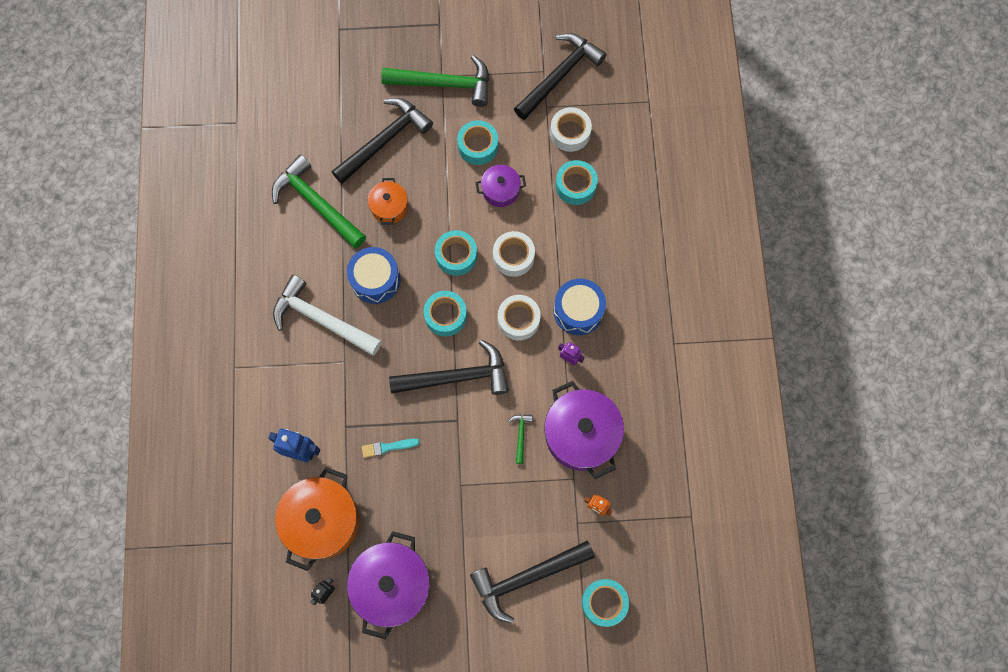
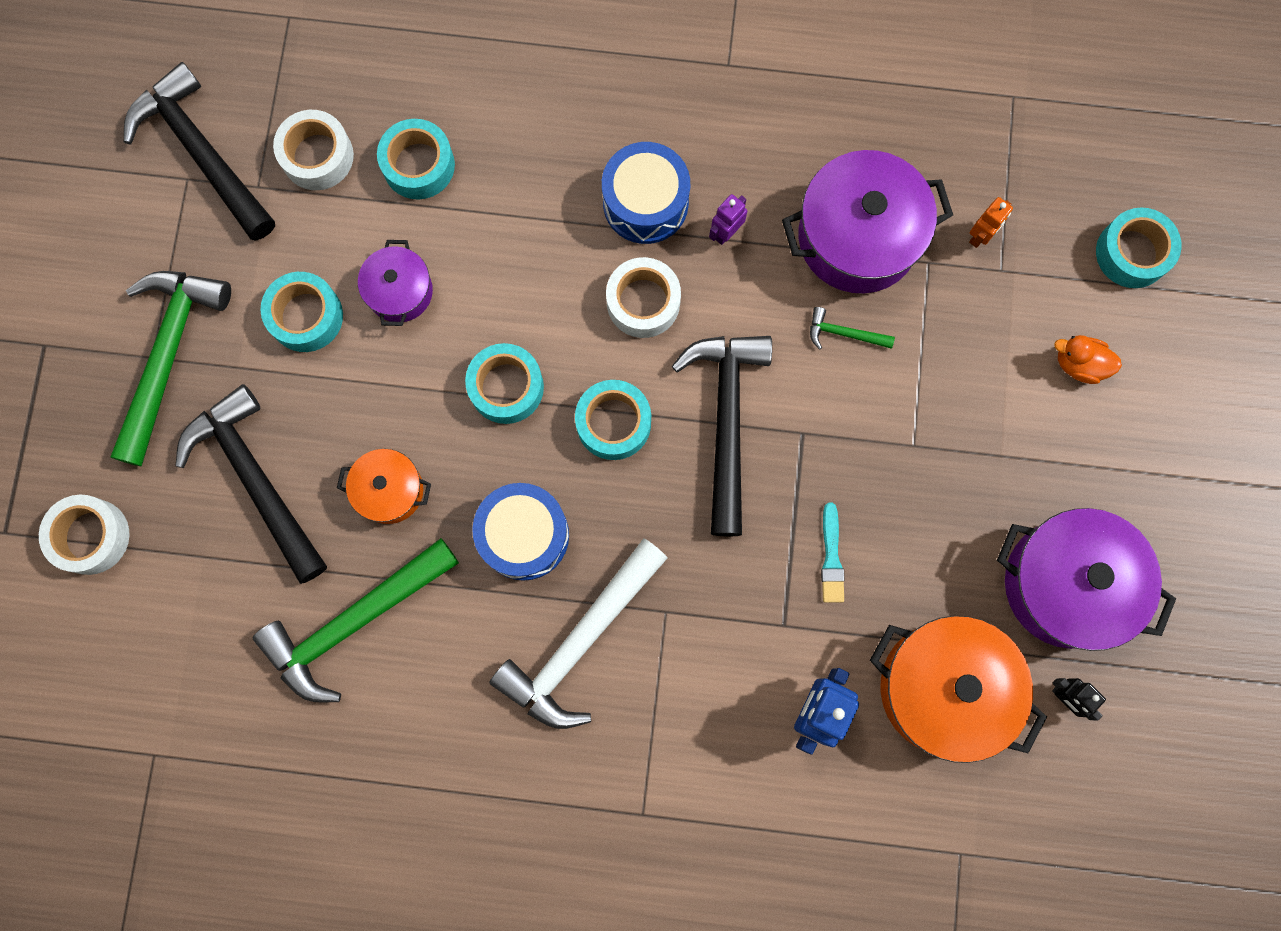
camera: 80 degrees left, 5 degrees up
(513, 256) = (527, 291): white tape -> white tape (91, 536)
(527, 578) = (1079, 364): black hammer -> orange duck

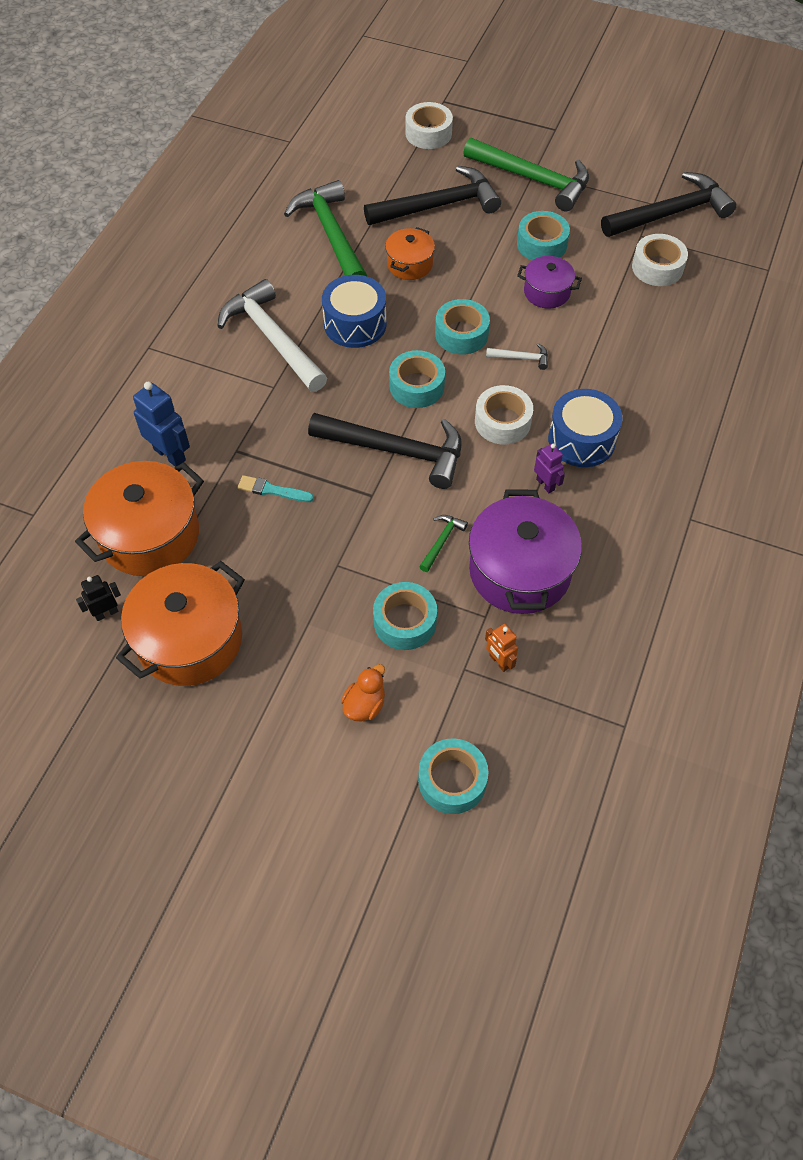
camera: 105 degrees right, 20 degrees down
(418, 165) = (640, 318): turquoise tape -> turquoise tape (405, 621)
(529, 301) = (521, 358): none -> white hammer
(1066, 584) = (189, 640): purple pot -> orange pot

